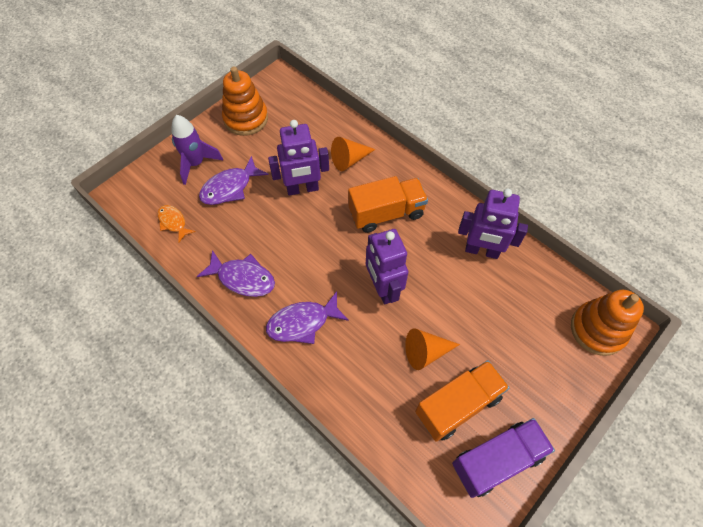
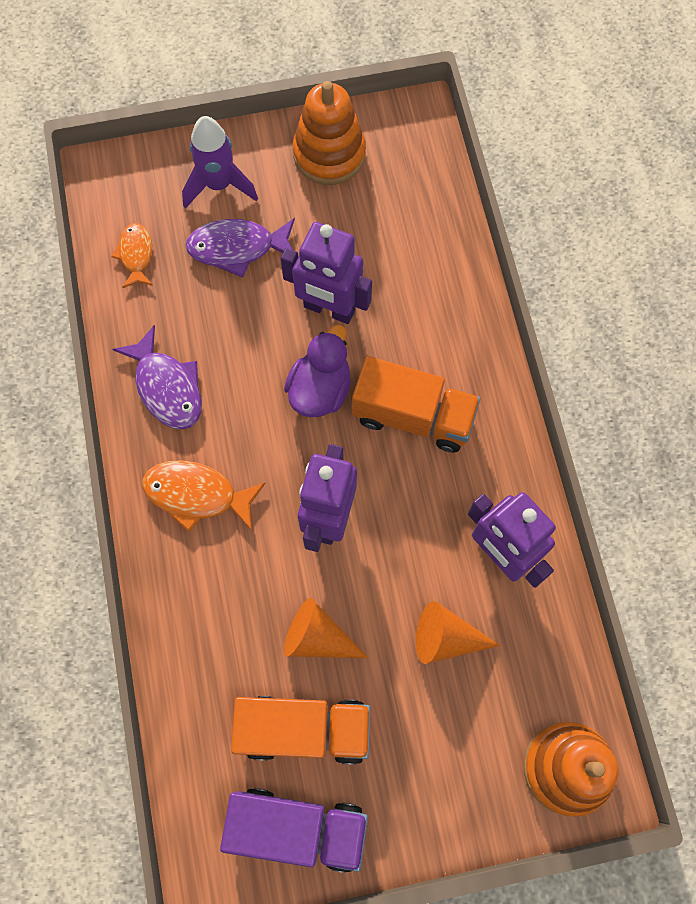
camera: 35 degrees right, 10 degrees up
(302, 322) = (197, 495): purple fish -> orange fish
(328, 229) = (320, 390): none -> purple duck
(349, 160) = (423, 305): orange cone -> orange cone (446, 638)

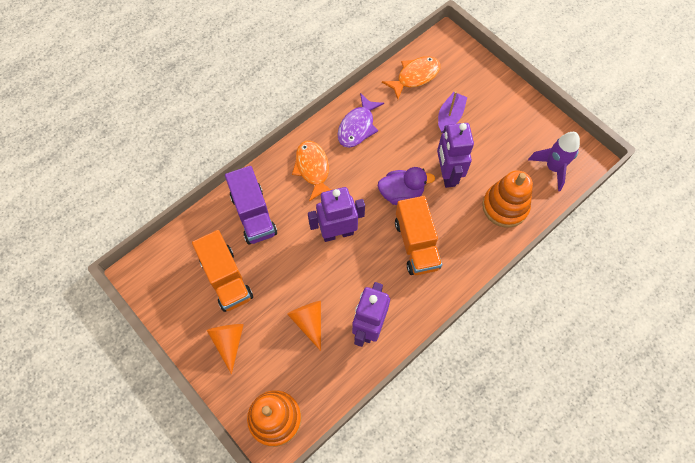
camera: 60 degrees right, 5 degrees down
(136, 254) = (415, 76): orange fish -> orange fish, size x1.56
(219, 185) = (477, 90): purple rocket -> purple rocket (553, 168)
(237, 248) = (450, 116): purple fish -> purple boat
(297, 828) = (179, 301): purple truck -> purple truck (253, 214)
(317, 637) = (274, 260): orange cone -> orange cone (229, 342)
(329, 154) = (532, 128): orange stacking toy -> orange stacking toy (505, 206)

